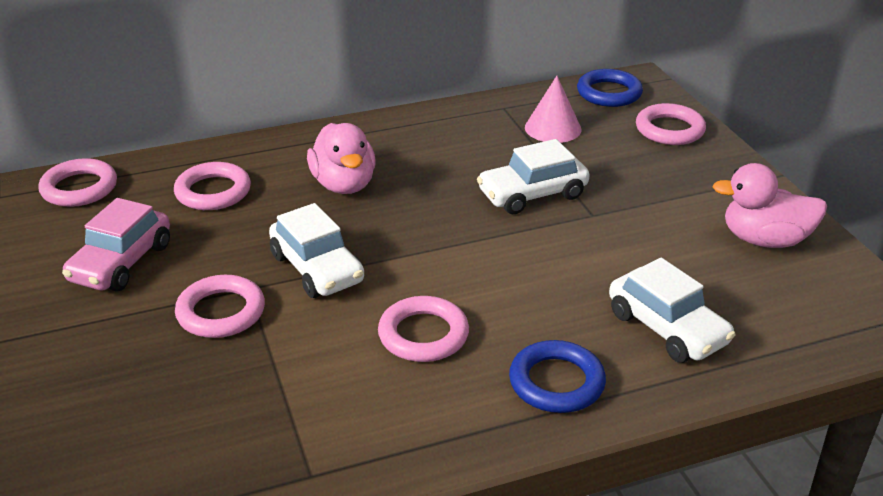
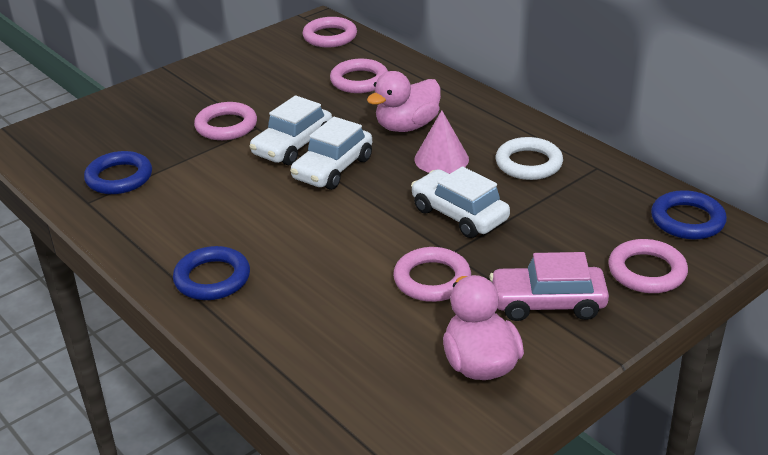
camera: 70 degrees right, 0 degrees up
(121, 263) = (258, 77): pink car -> pink car (547, 303)
(270, 433) = (119, 178): none -> blue ring
(423, 335) = (240, 208): pink ring -> pink ring (432, 279)
(471, 137) = (528, 163): none -> white ring
(553, 128) = (583, 201): pink cone -> pink cone (441, 159)
(667, 328) = (305, 322): white car -> white car (333, 169)

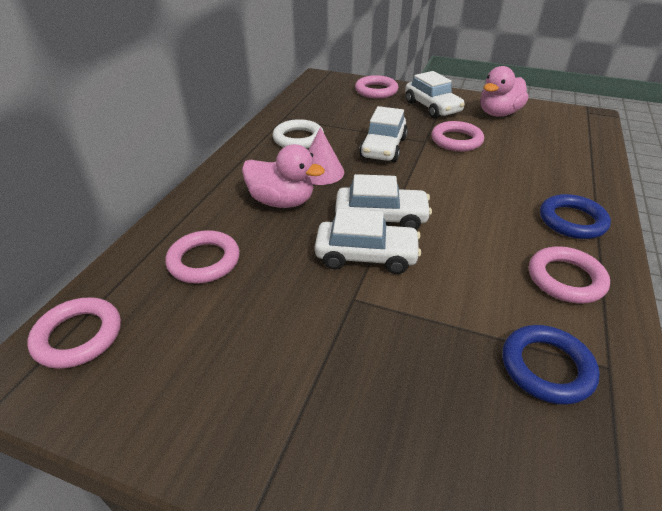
camera: 120 degrees left, 5 degrees up
(226, 126) = (369, 327): pink ring -> pink ring (565, 279)
(547, 303) = (432, 107): pink car -> white car
(687, 220) = (319, 88): blue ring -> none

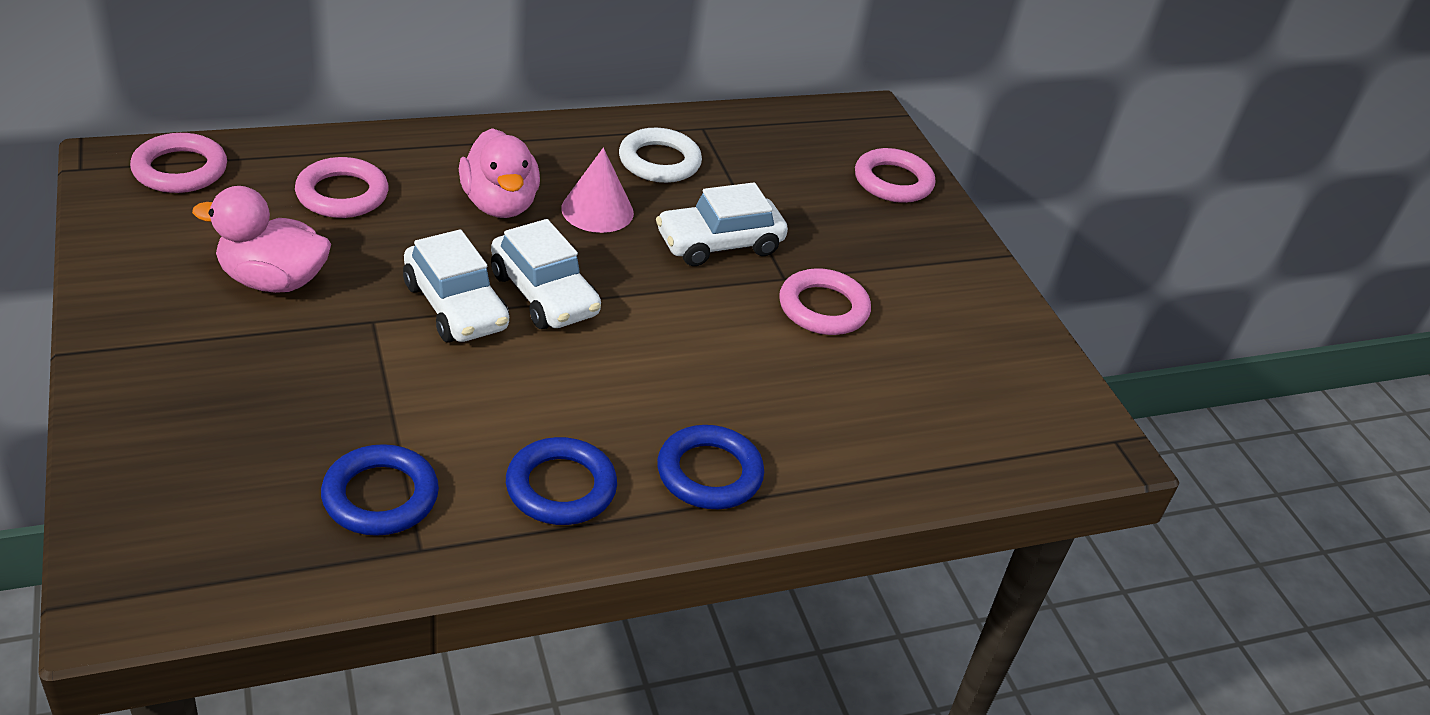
camera: 45 degrees right, 0 degrees up
(432, 107) = (906, 255): white car -> none
(498, 113) = (973, 332): pink duck -> pink duck (273, 280)
(565, 279) = (561, 487): pink ring -> blue ring

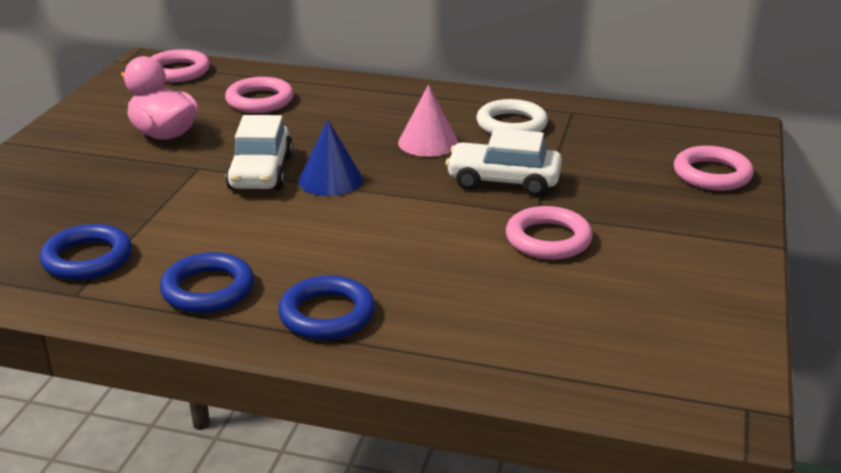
camera: 40 degrees right, 10 degrees down
(499, 204) = (359, 125): pink duck -> none
(544, 294) = (330, 180): white car -> blue cone

